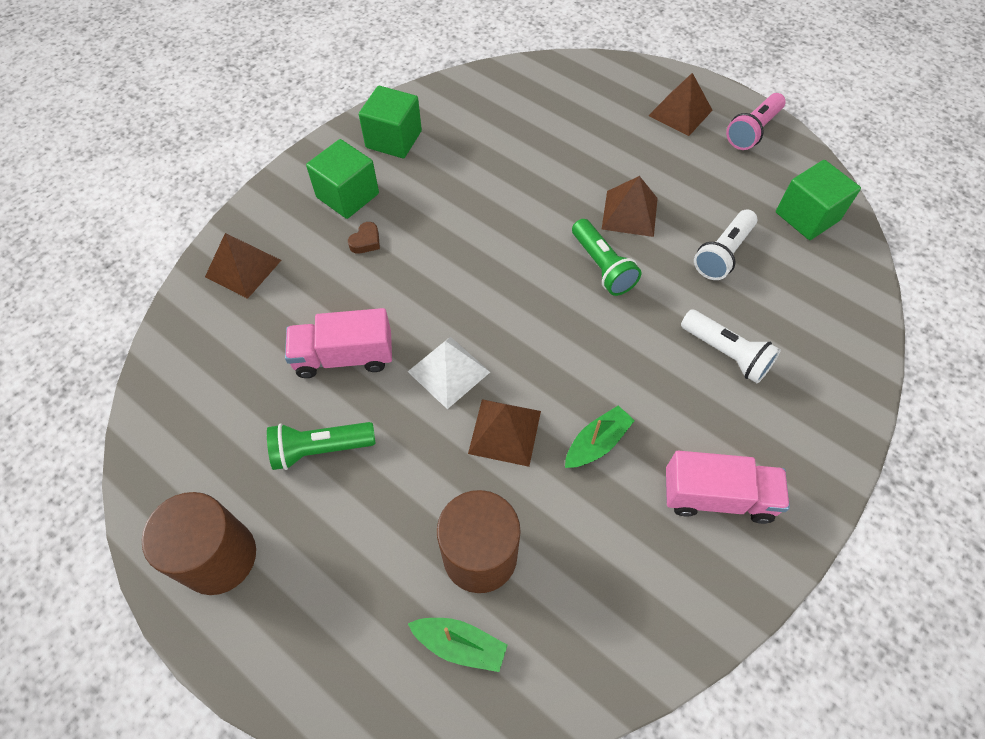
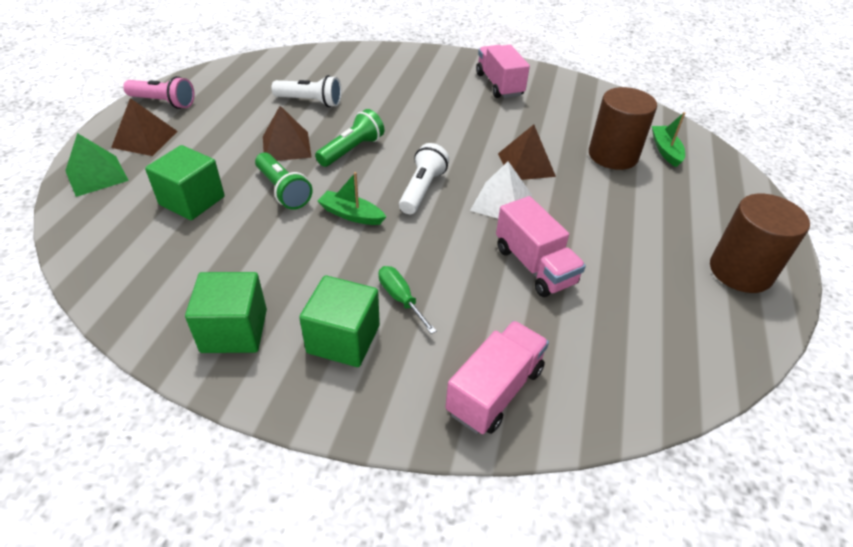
camera: 115 degrees left, 15 degrees down
(243, 268) = (495, 391): brown pyramid -> pink truck
(320, 449) = (619, 249): green flashlight -> green flashlight (283, 191)
(366, 241) = (400, 298): brown heart -> green screwdriver
(597, 443) = (501, 127): green boat -> green boat (351, 215)
(628, 80) = (96, 175): none -> green pyramid
(726, 354) = (398, 92): white flashlight -> white flashlight (422, 189)
(807, 216) = (256, 74): green cube -> green cube (192, 201)

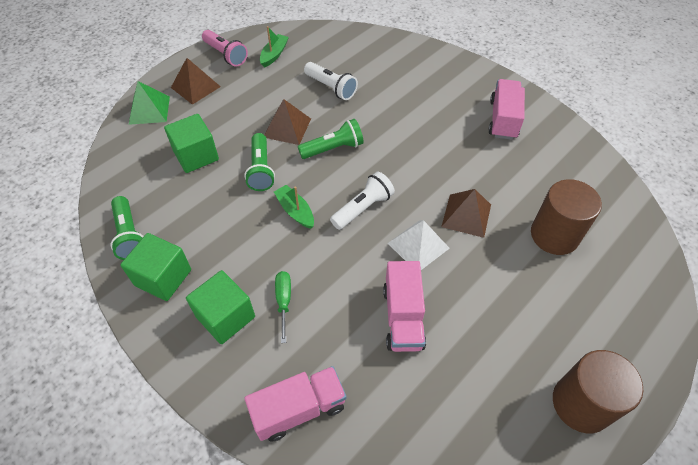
camera: 30 degrees right, 10 degrees up
(156, 304) = (129, 235): none -> green flashlight
(665, 150) = (611, 249): green boat -> green boat (274, 54)

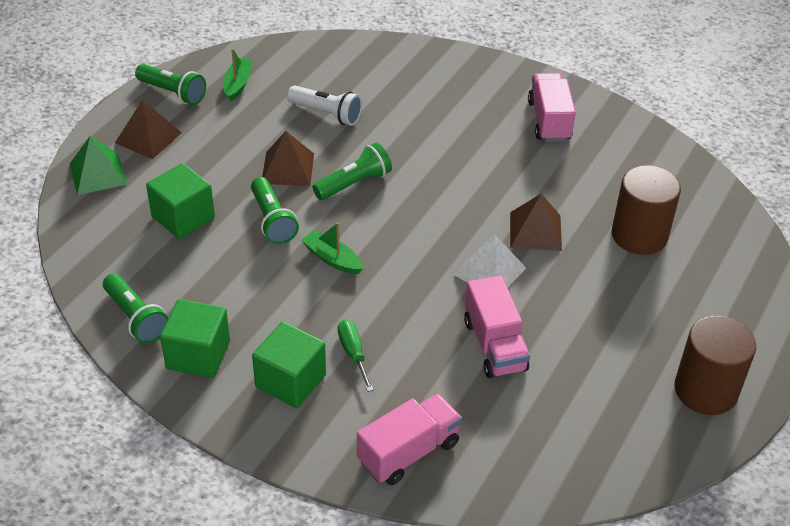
camera: 15 degrees left, 10 degrees down
(226, 55) = (173, 93): pink flashlight -> green flashlight
(363, 208) = (412, 243): white flashlight -> none

